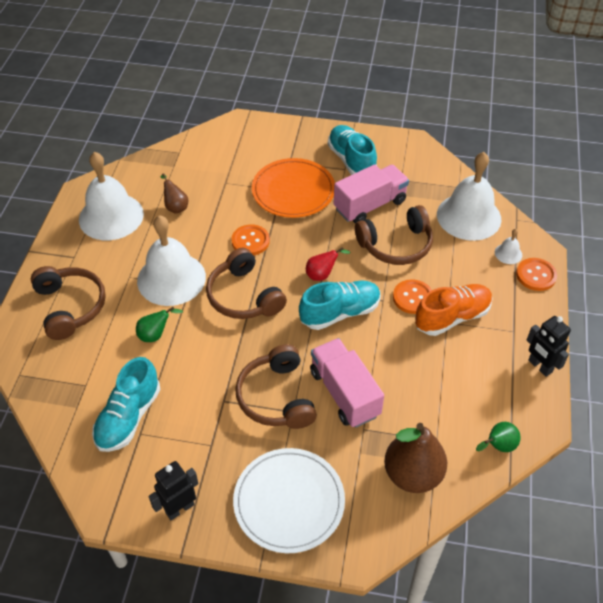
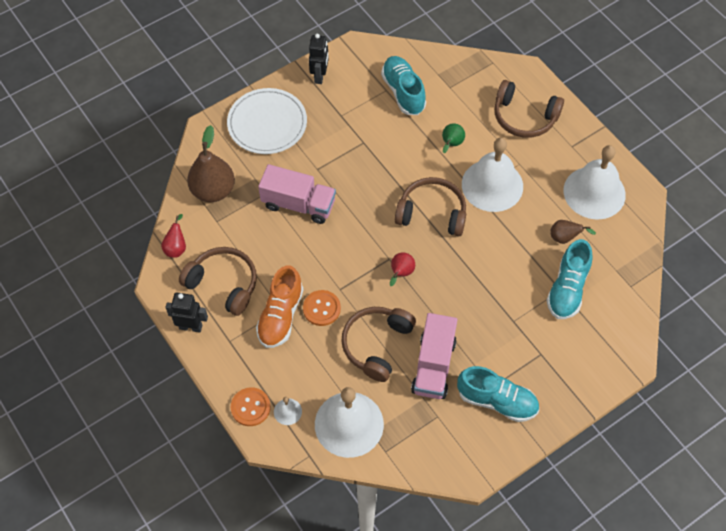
camera: 135 degrees right, 10 degrees up
(250, 241) = (479, 256): orange button -> none
(276, 397) = (335, 169): brown headphones -> brown headphones (223, 284)
(293, 191) = (504, 328): orange plate -> none
(340, 313) = (358, 255): turquoise shoe -> turquoise shoe (567, 289)
(498, 446) = (176, 247): green pear -> red pear

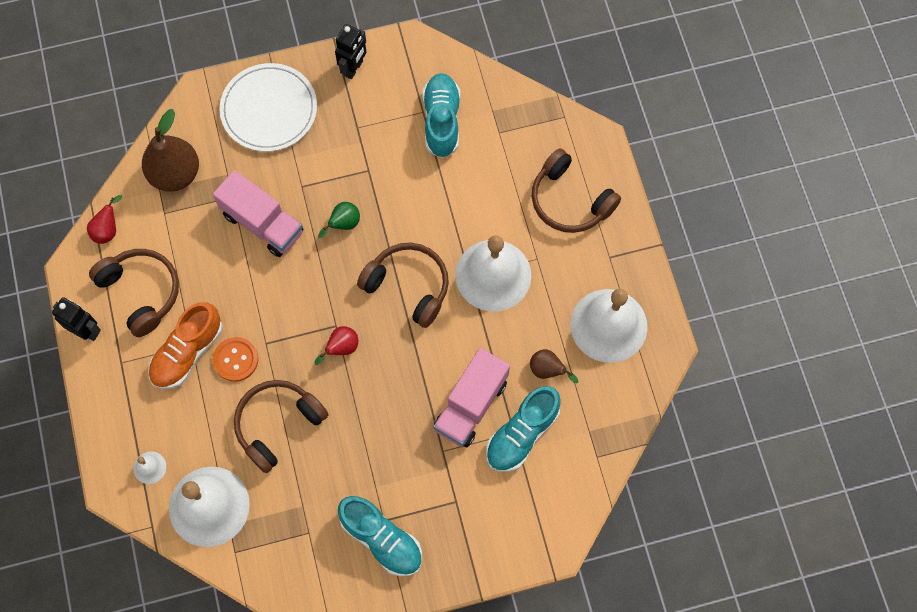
camera: 20 degrees right, 10 degrees up
(250, 407) = (112, 448): orange button -> none
(433, 366) = (330, 472): pink truck -> pink truck (471, 405)
(451, 144) = (468, 207): green pear -> green pear (343, 224)

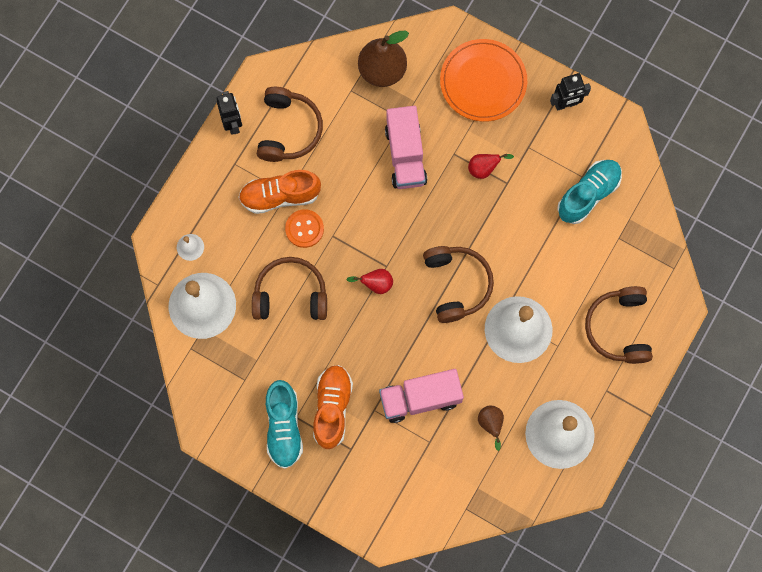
camera: 45 degrees right, 5 degrees up
(108, 230) = (306, 69): red pear -> red pear (484, 169)
(269, 109) = (483, 82): white plate -> orange plate
(343, 224) = (456, 204): green pear -> none
(407, 483) = (332, 408): none -> orange shoe
(522, 434) = (433, 448): turquoise shoe -> none

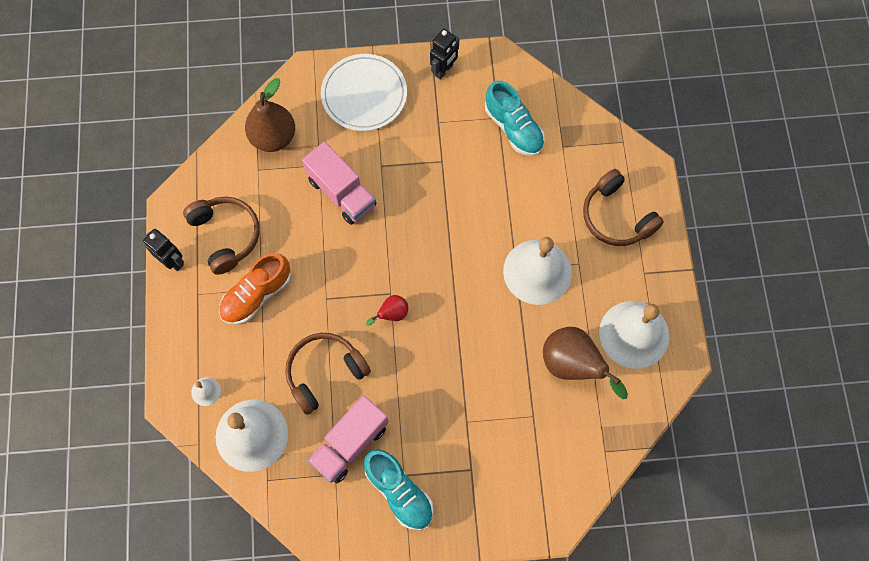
camera: 35 degrees left, 5 degrees down
(304, 229) = (297, 308): orange button -> none
(332, 408) = (430, 445): orange shoe -> none
(420, 398) = (499, 384): pink truck -> pink truck (350, 443)
(456, 284) = (460, 269): brown headphones -> none
(483, 82) = (364, 94): orange plate -> white plate
(484, 169) = (415, 162): red pear -> none
(490, 424) = (572, 365): brown pear -> brown pear, size x1.97
(588, 194) = (513, 128): turquoise shoe -> turquoise shoe turned 135 degrees clockwise

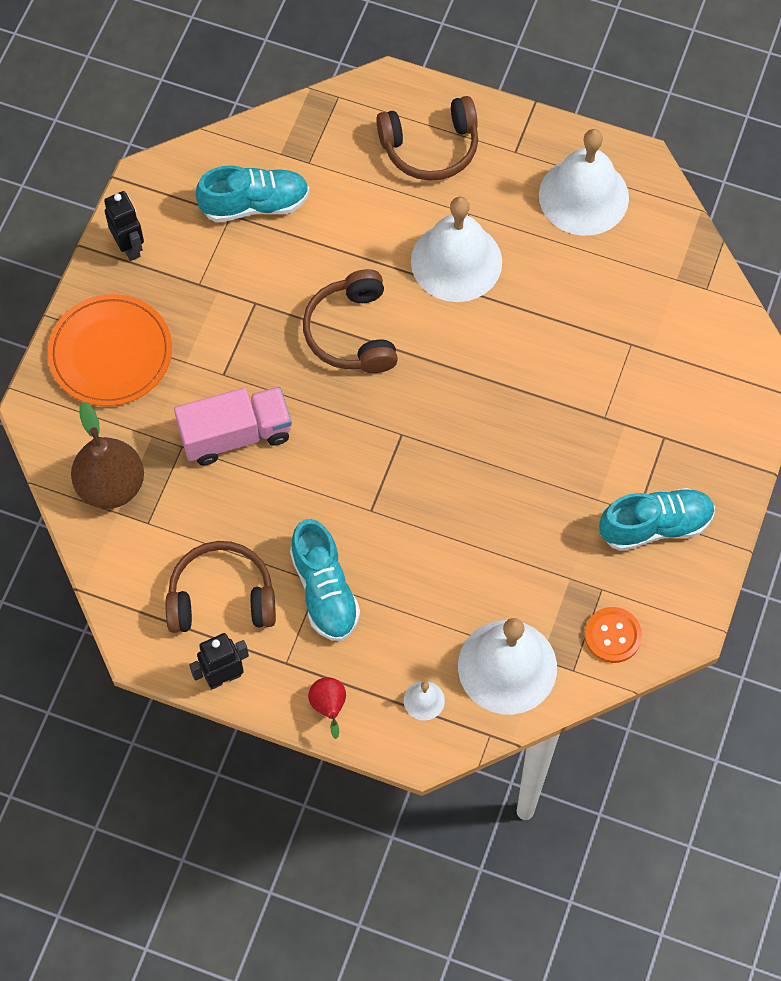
camera: 65 degrees left, 5 degrees down
(257, 295) = (324, 590): orange shoe -> turquoise shoe
(303, 496) = (612, 636): none -> orange button
(324, 373) = (467, 550): brown headphones -> brown headphones (352, 333)
(350, 443) = (571, 557): pink truck -> none
(364, 94) = (110, 353): white plate -> orange plate
(392, 314) = (429, 443): red pear -> red pear (329, 707)
(572, 365) = (590, 276): brown pear -> none

